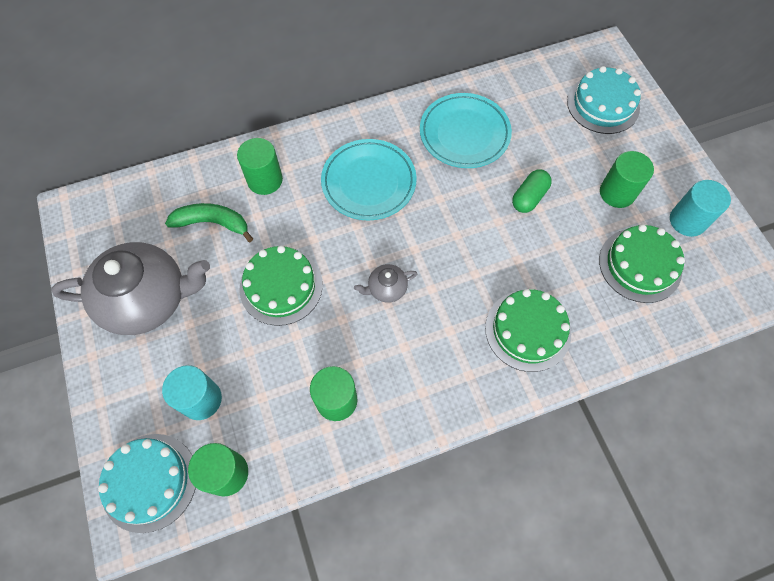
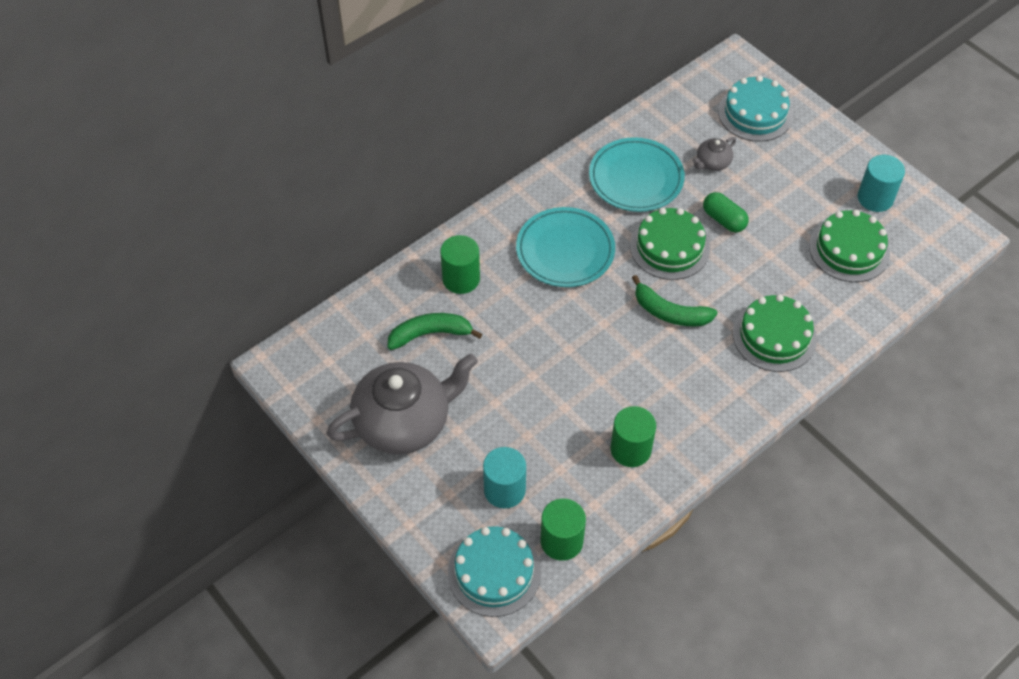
camera: 20 degrees left, 10 degrees down
(281, 286) = (528, 370): green cake -> green cake (669, 247)
(386, 288) = (629, 341): grey teapot -> grey teapot (712, 163)
(437, 273) = (670, 312): none -> green banana
(529, 197) = (724, 220): green capsule -> green capsule turned 60 degrees counterclockwise
(617, 193) = (802, 192): green cylinder -> none

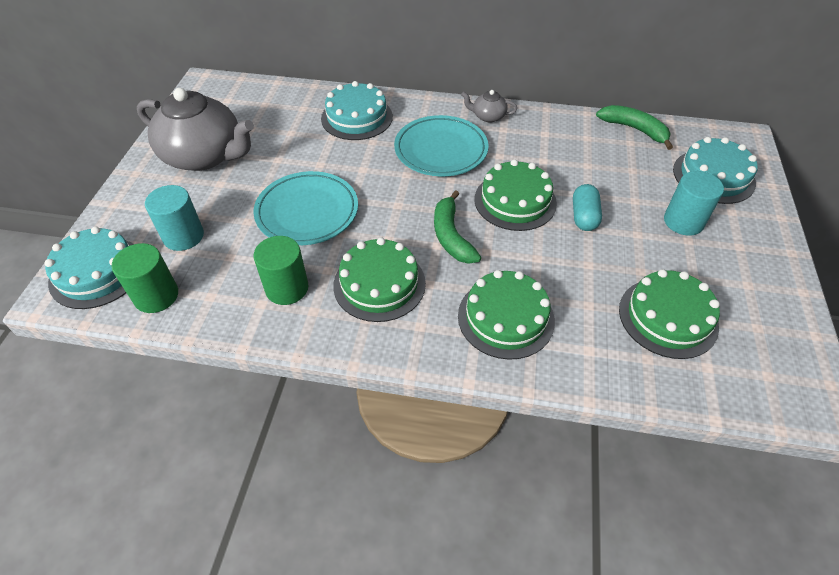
camera: 50 degrees right, 5 degrees down
(430, 334) = (294, 129): green banana -> green banana (634, 129)
(461, 279) = (357, 117): green cylinder -> turquoise cake
(636, 178) = (554, 149): turquoise plate -> turquoise plate (307, 212)
(678, 388) = (379, 284): none -> green cake
(712, 163) = (629, 179): grey teapot -> grey teapot (488, 116)
(724, 220) = (584, 216): green capsule -> turquoise capsule
(875, 198) = (750, 303): turquoise cylinder -> turquoise cylinder (683, 221)

